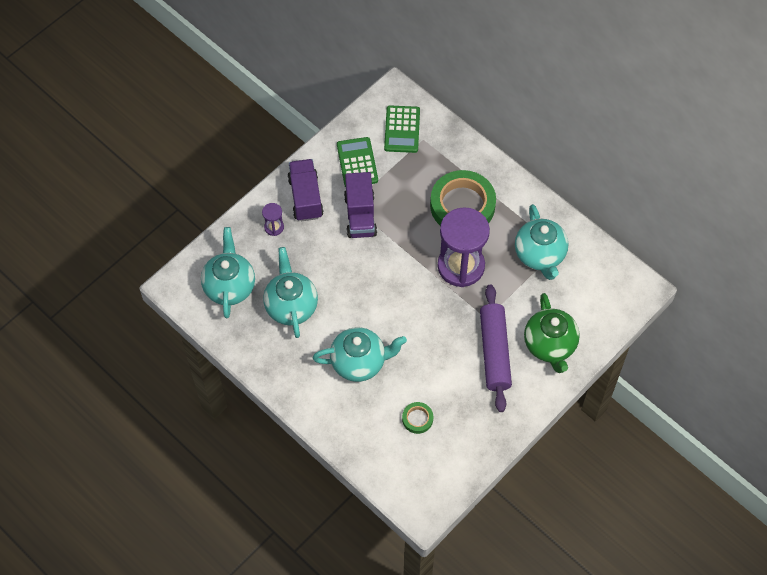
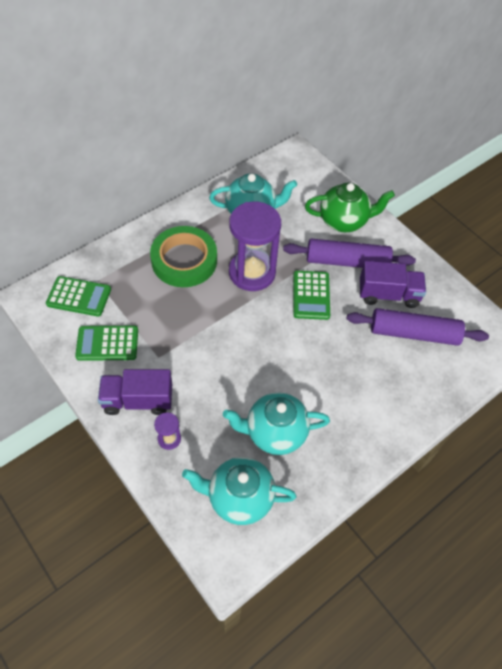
camera: 85 degrees left, 5 degrees down
(359, 362) = (349, 375): turquoise teapot -> none
(360, 215) = (174, 349): purple truck -> purple truck (388, 294)
(417, 419) = (414, 333): green tape -> purple rolling pin
(444, 322) = (311, 295): none -> green calculator

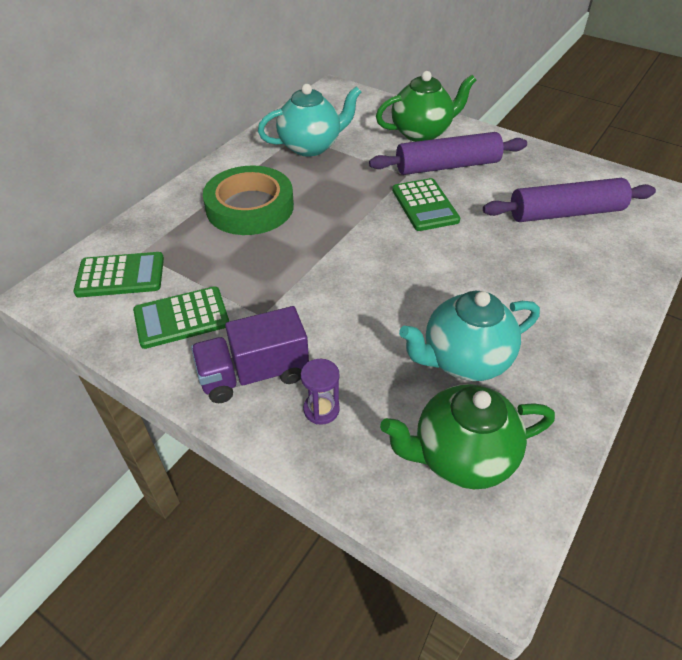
camera: 15 degrees left, 10 degrees down
(239, 498) = (461, 456): turquoise teapot -> green teapot
(252, 272) = (341, 200): purple hourglass -> none
(388, 294) = (512, 184): purple truck -> none

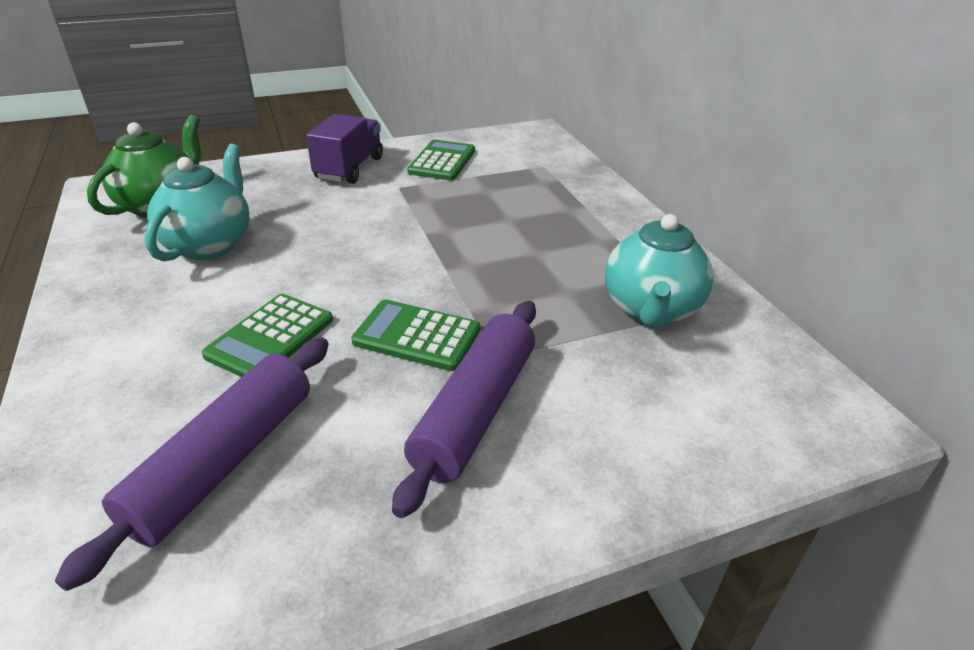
camera: 125 degrees right, 10 degrees down
(120, 275) = (522, 154): green calculator -> green calculator (270, 337)
(250, 207) = (554, 227): green tape -> none
(321, 409) = (283, 178): purple hourglass -> none
(421, 133) = (600, 443): green teapot -> none

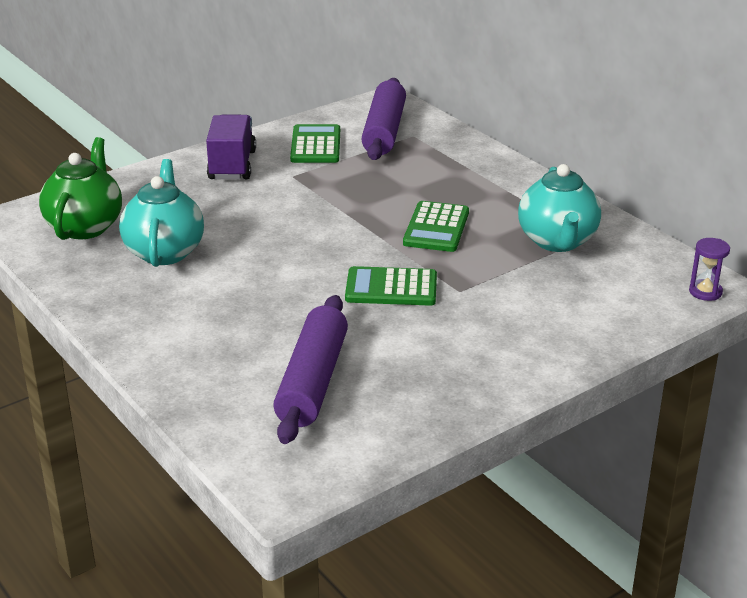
camera: 15 degrees left, 5 degrees down
(270, 337) = (279, 308): green calculator -> green calculator (436, 228)
(476, 411) = (464, 325): purple rolling pin -> purple rolling pin (384, 131)
(837, 427) = (705, 292): none -> purple hourglass

